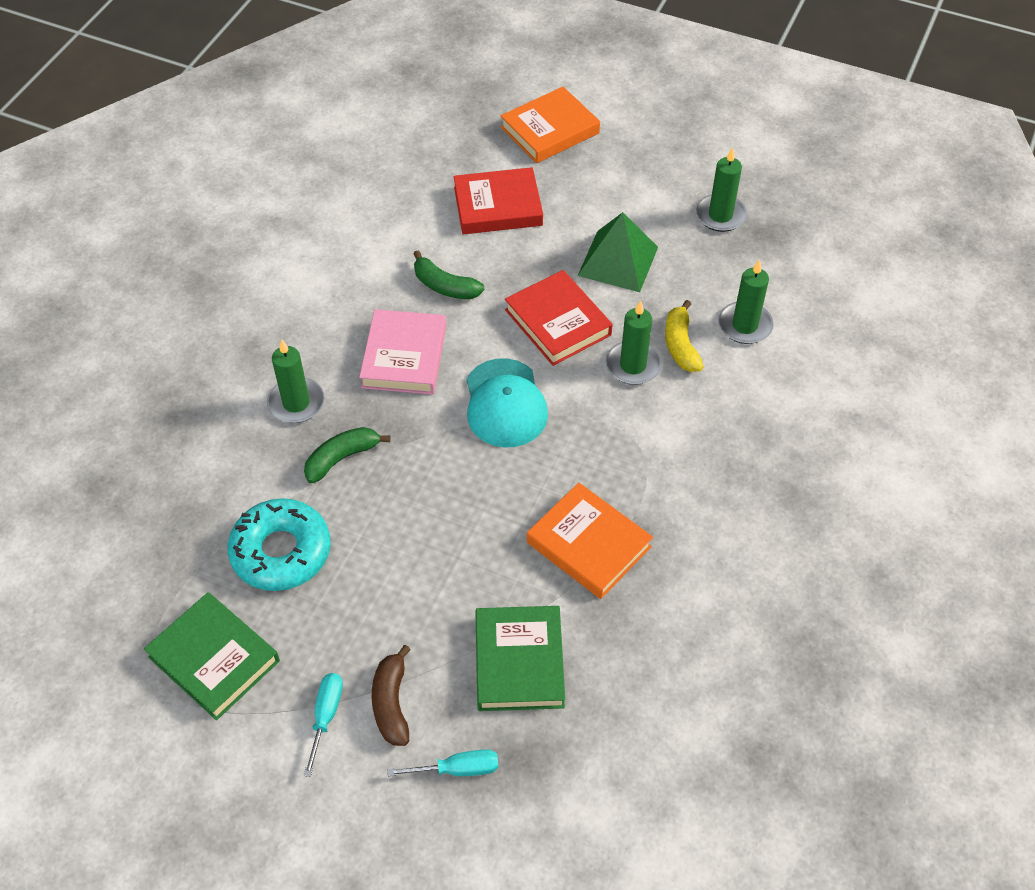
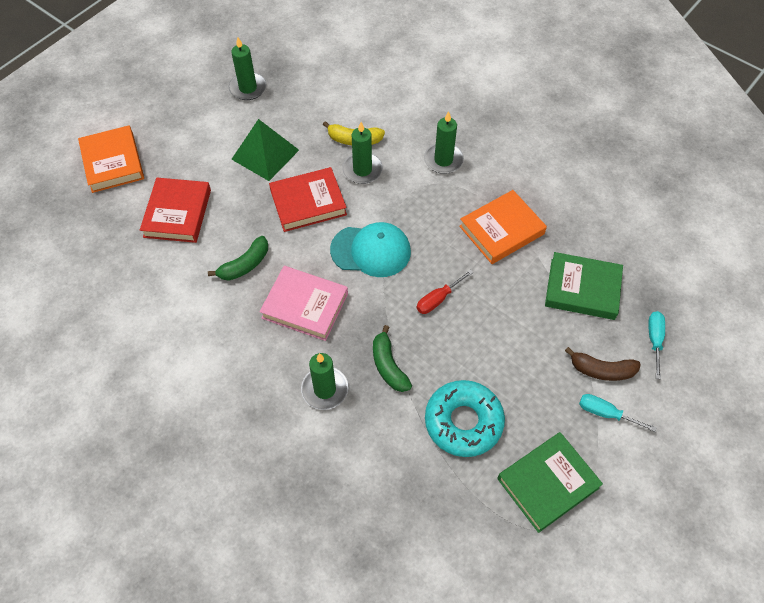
camera: 75 degrees left, 5 degrees up
(452, 491) = (438, 299): none -> red screwdriver
(744, 325) = (350, 103): green candle -> green candle (443, 160)

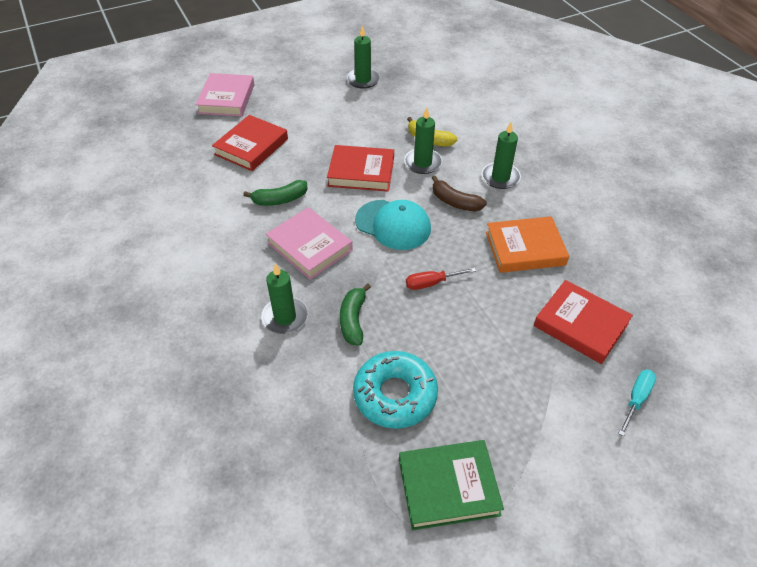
camera: 25 degrees right, 10 degrees down
(113, 162) = (226, 99): orange book -> pink book
(265, 154) = (348, 128): green pyramid -> none
(582, 289) = (580, 325): green book -> red book
(601, 370) = (563, 404): brown banana -> brown banana (455, 202)
(606, 413) = (547, 447): turquoise screwdriver -> none

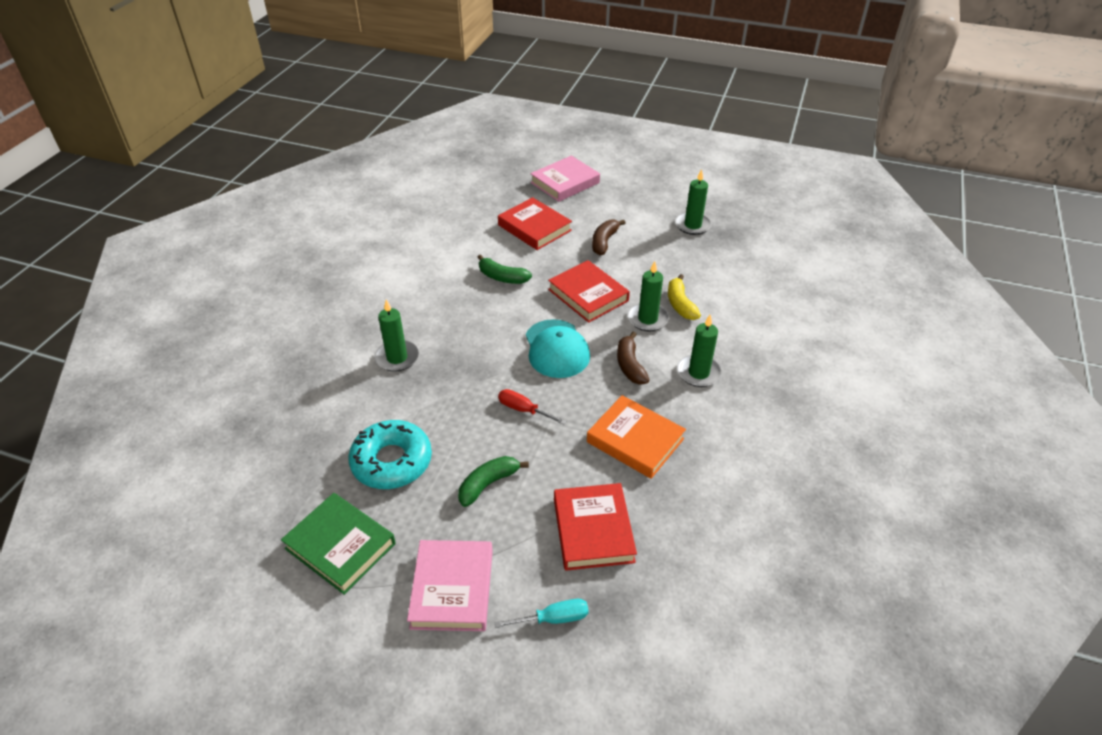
camera: 45 degrees right, 5 degrees down
(251, 147) = (534, 228): red book -> red book turned 60 degrees clockwise
(309, 246) = (477, 323): pink book -> pink book (452, 588)
(319, 127) = (604, 242): none -> brown banana
(353, 320) = (435, 392): green banana -> green banana (488, 484)

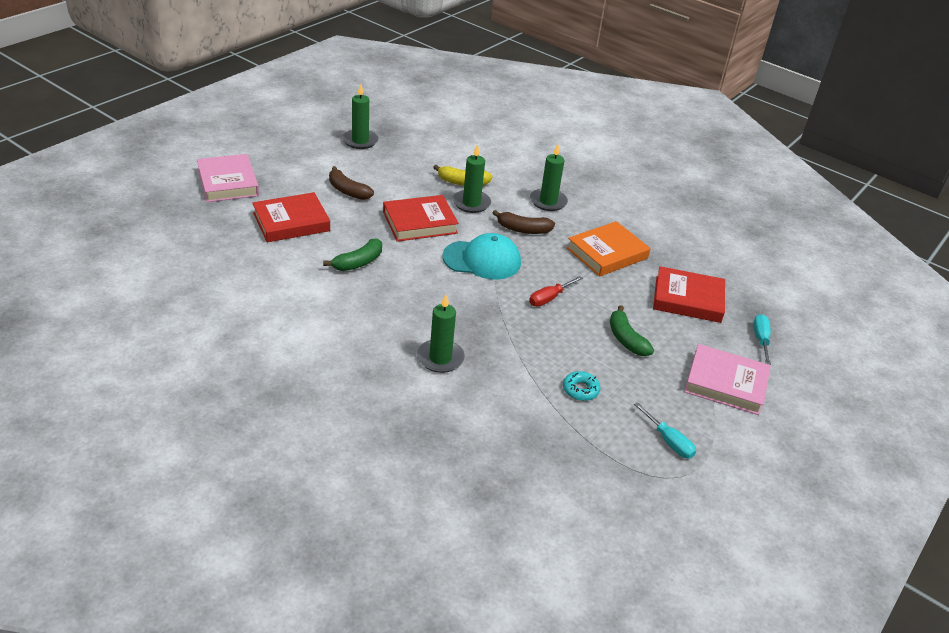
camera: 75 degrees left, 5 degrees down
(340, 546) = (668, 441): green book -> turquoise screwdriver
(392, 461) = (580, 390): turquoise donut -> turquoise donut, size x0.47

